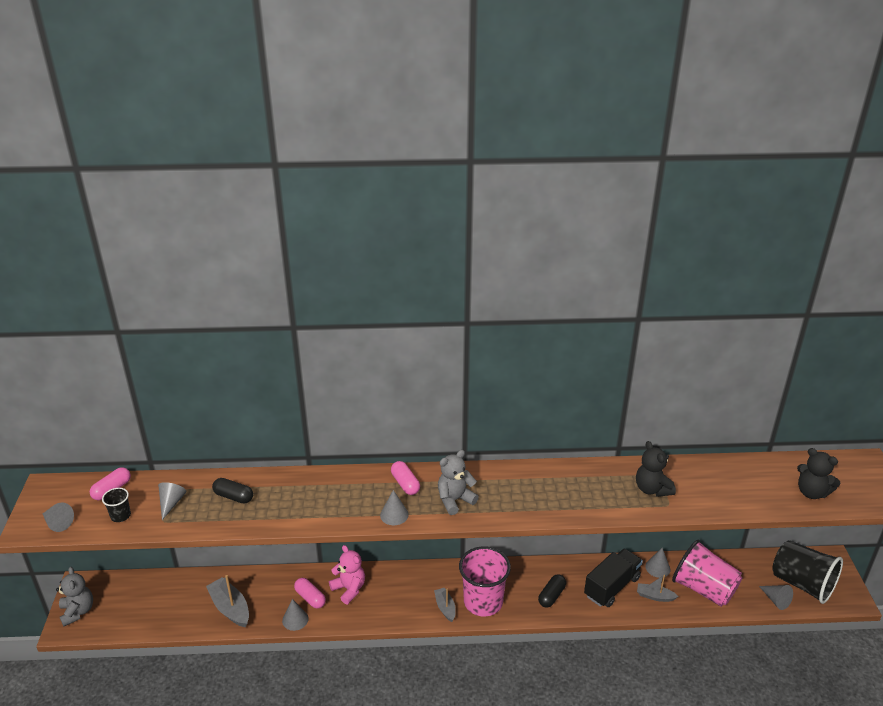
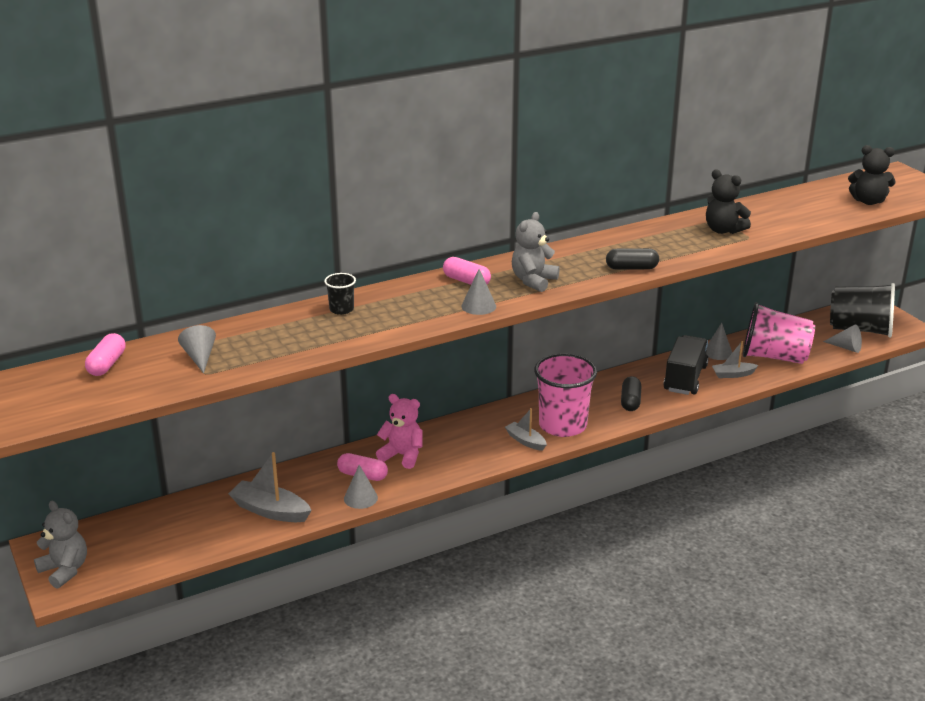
camera: 25 degrees left, 5 degrees down
(58, 523) = (64, 407): grey cone -> none
(120, 516) = (144, 382): black cup -> black cup (341, 309)
(233, 496) = (274, 335): black capsule -> black capsule (631, 268)

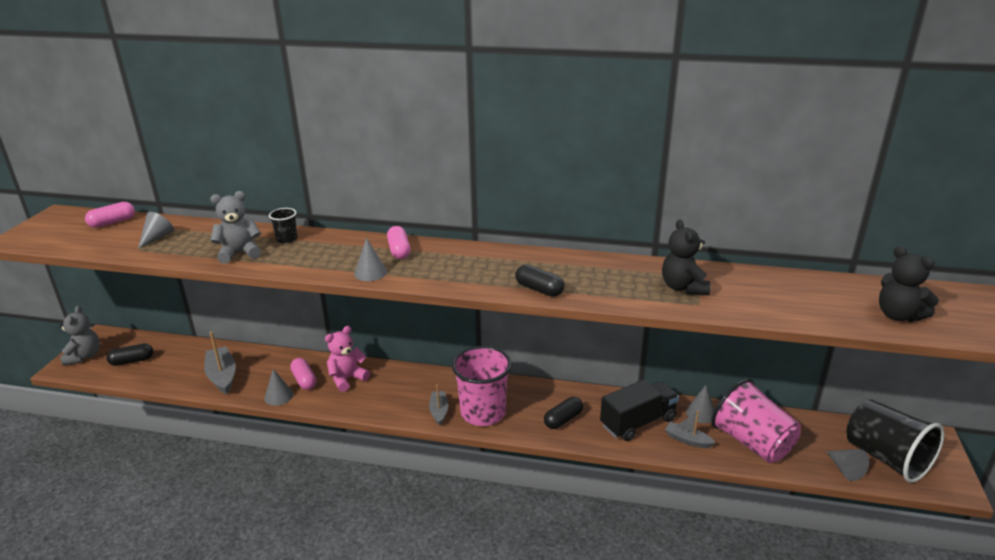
camera: 40 degrees right, 0 degrees up
(137, 546) = (132, 361): none -> black capsule
(402, 455) = (347, 379): pink teddy bear -> pink teddy bear turned 105 degrees counterclockwise
(533, 281) = (444, 269): grey teddy bear -> grey teddy bear (239, 253)

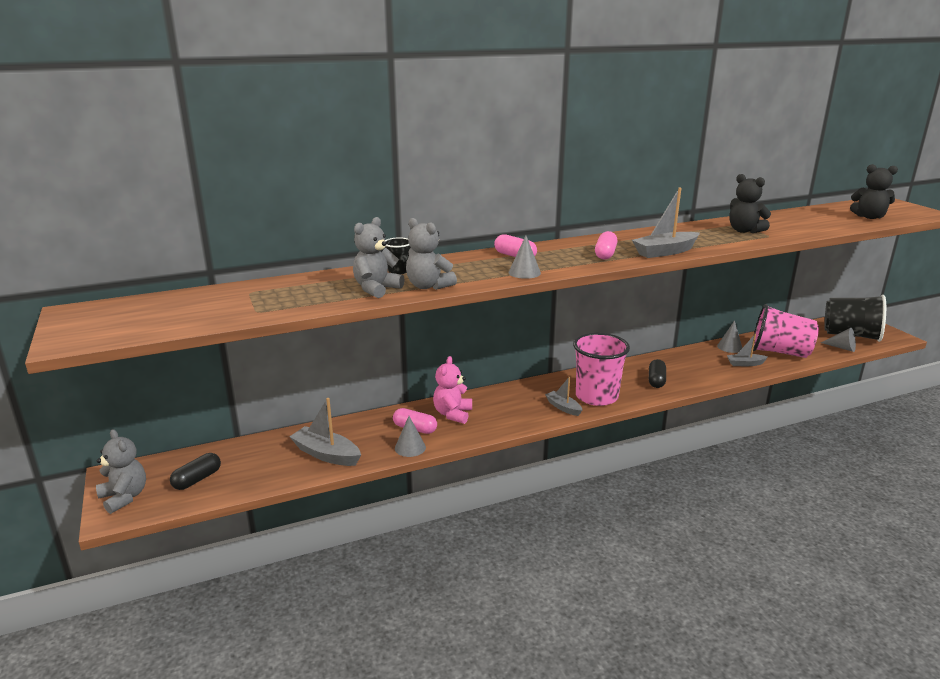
camera: 35 degrees left, 5 degrees down
(112, 222) = (170, 302): pink capsule -> pink capsule (605, 254)
(157, 238) = (257, 299): grey cone -> none
(276, 263) = (428, 286): none -> grey teddy bear
(539, 289) = (665, 252): black capsule -> grey boat
(638, 422) = (703, 365): black truck -> none

